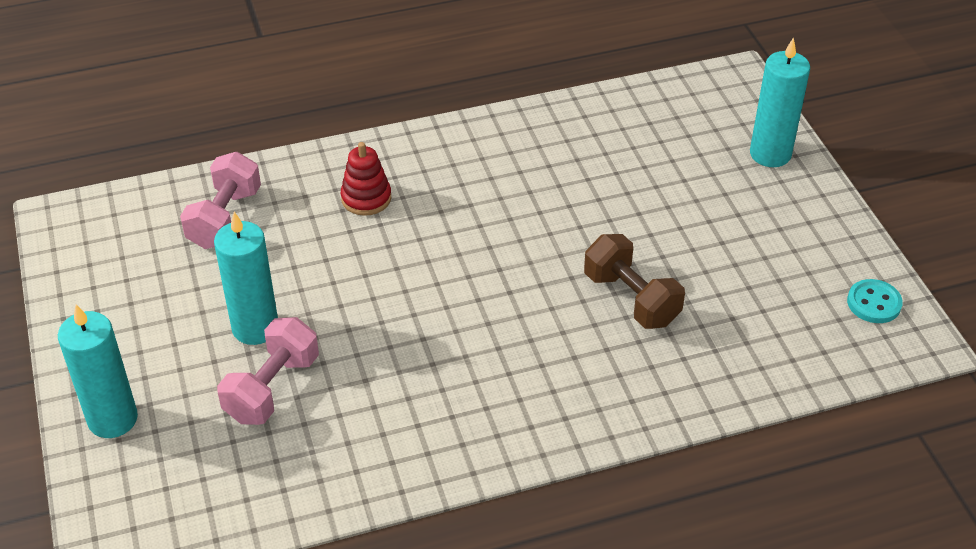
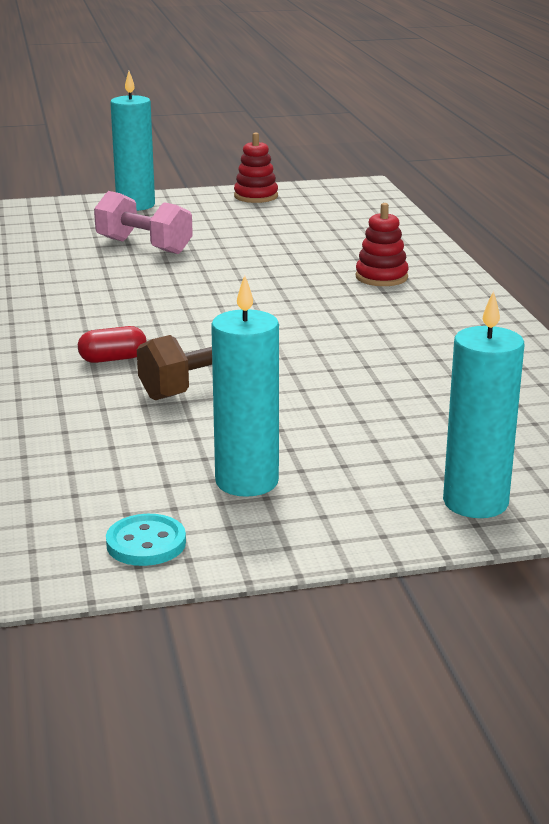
camera: 95 degrees right, 20 degrees down
(90, 307) = (256, 196): none -> red stacking toy
(225, 218) = (356, 230): pink dumbbell -> none
(255, 328) = (215, 241): turquoise candle -> turquoise candle (247, 481)
(585, 367) = (113, 359): none -> red capsule

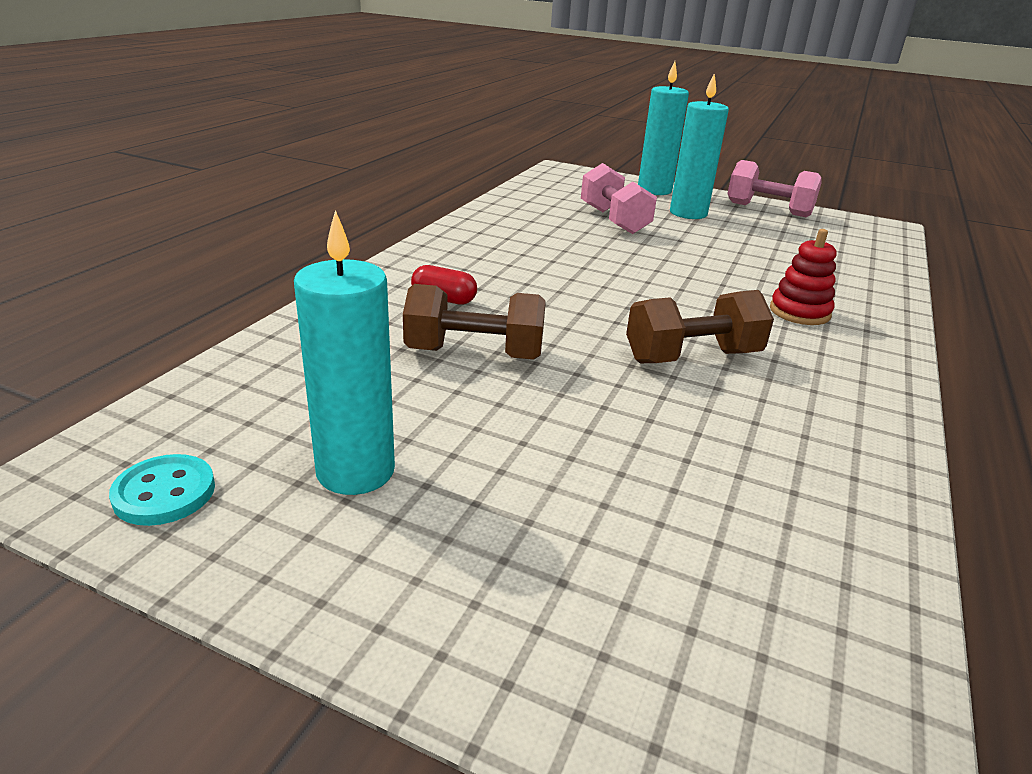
camera: 35 degrees right, 5 degrees up
(256, 196) = (768, 209): red stacking toy -> pink dumbbell
(353, 334) = (692, 357): none -> brown dumbbell
(475, 502) = (550, 646): turquoise candle -> turquoise candle (688, 213)

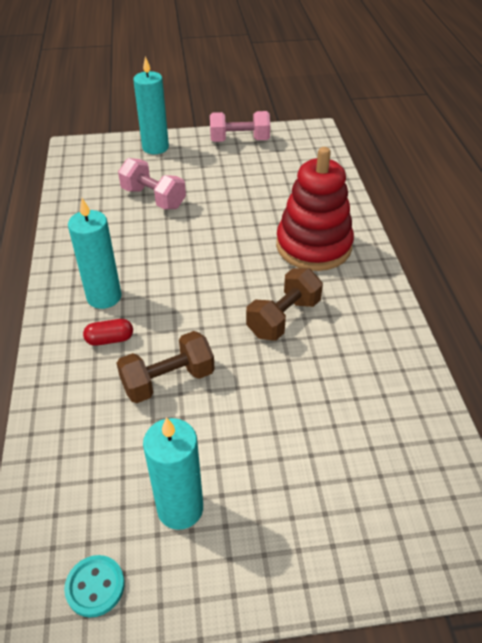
camera: 30 degrees left, 15 degrees up
(688, 213) = (194, 167): turquoise candle -> turquoise candle (104, 297)
(799, 312) = (313, 246): red stacking toy -> red stacking toy, size x2.03

